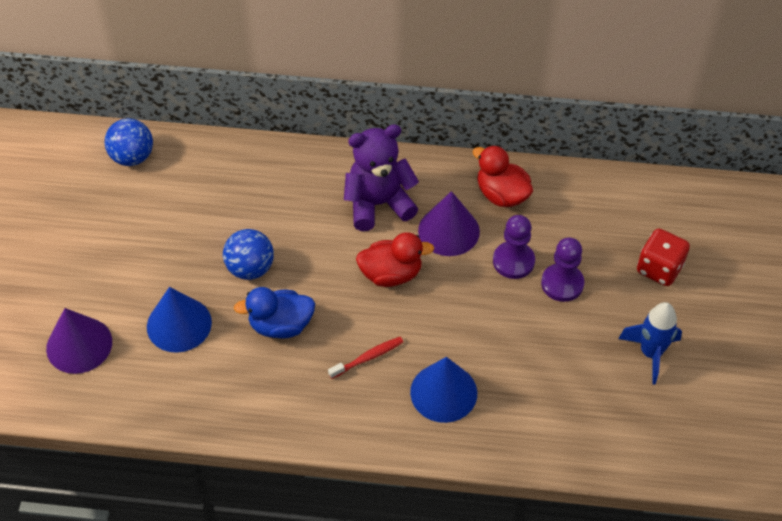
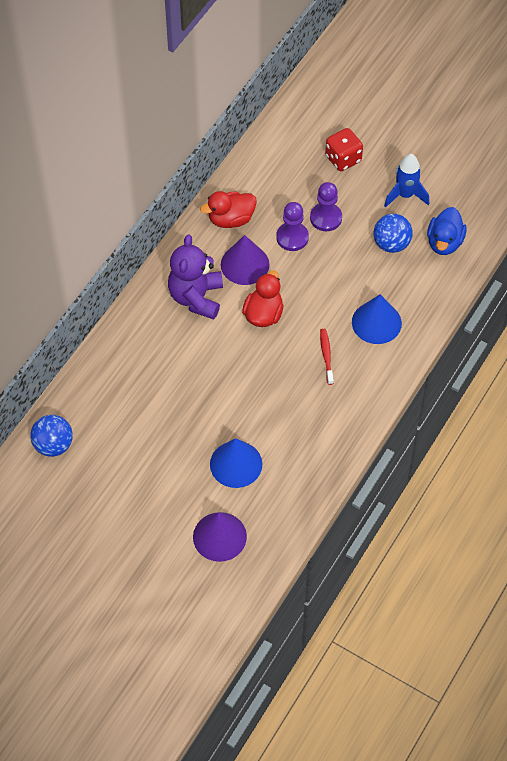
camera: 65 degrees left, 5 degrees up
(250, 268) = (210, 400): blue ball -> blue ball (391, 244)
(281, 325) = (271, 399): blue duck -> blue duck (444, 242)

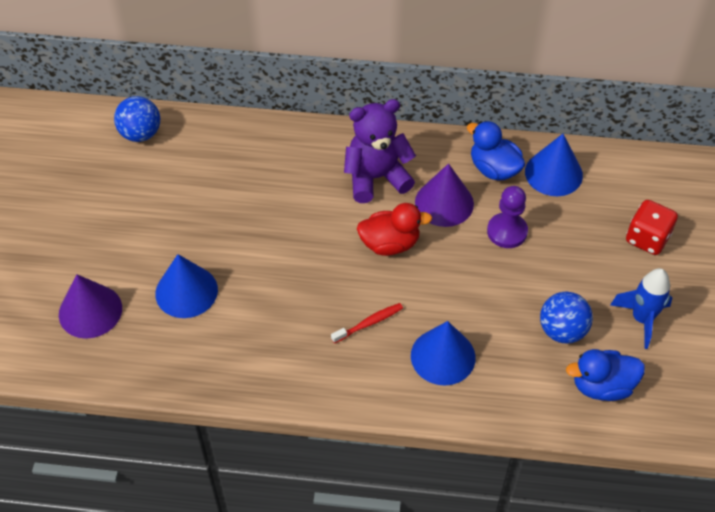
camera: 65 degrees right, 5 degrees down
(231, 219) = (494, 169): red duck -> blue duck
(256, 185) = (553, 173): none -> blue cone
(326, 218) = (554, 253): purple pawn -> none

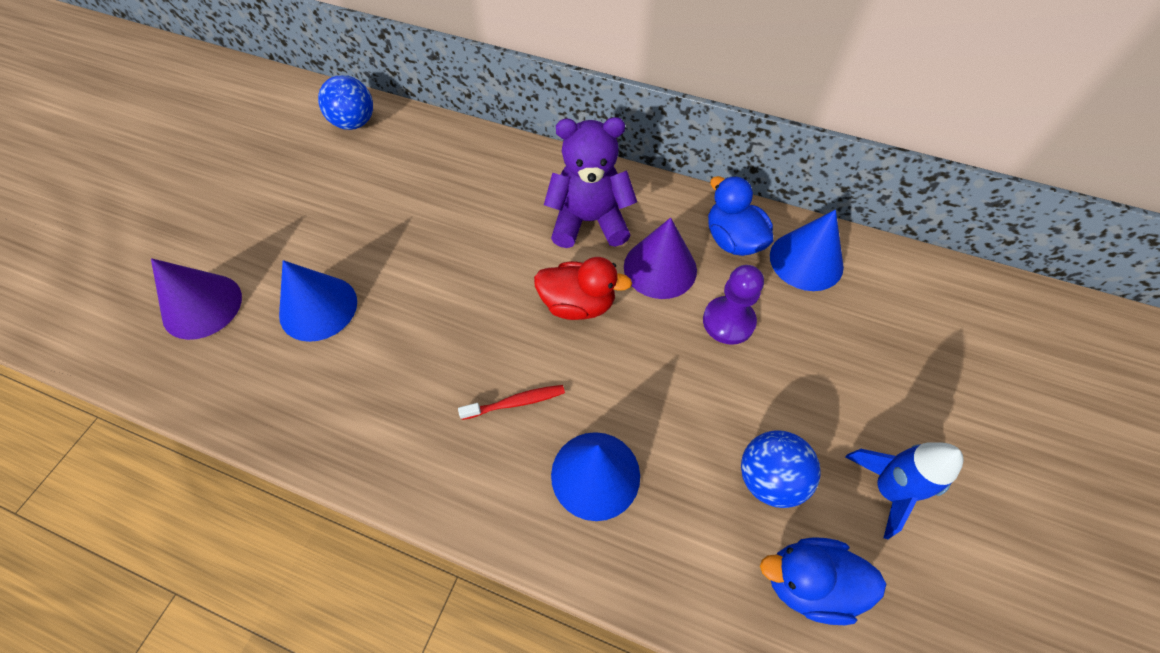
camera: 15 degrees right, 5 degrees up
(647, 238) = (914, 373): red dice -> none

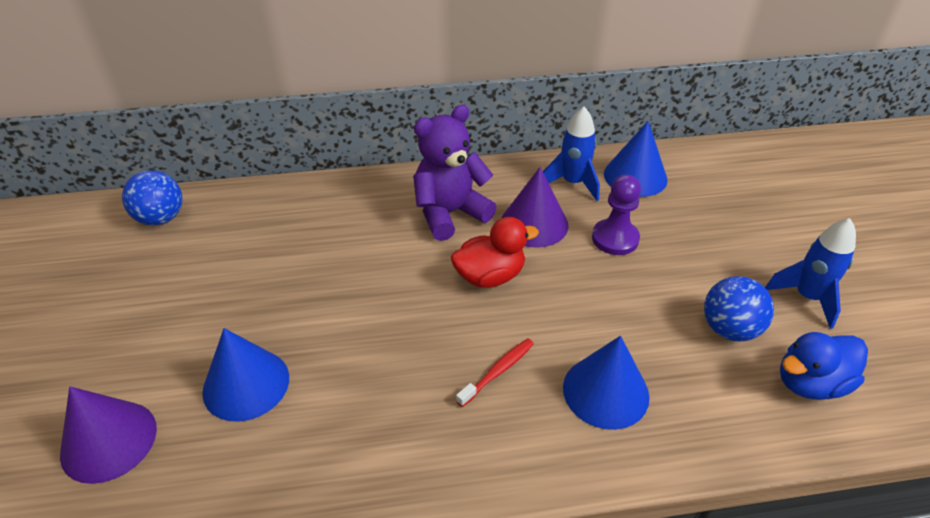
camera: 30 degrees left, 15 degrees down
(732, 240) = (572, 183): blue duck -> blue rocket

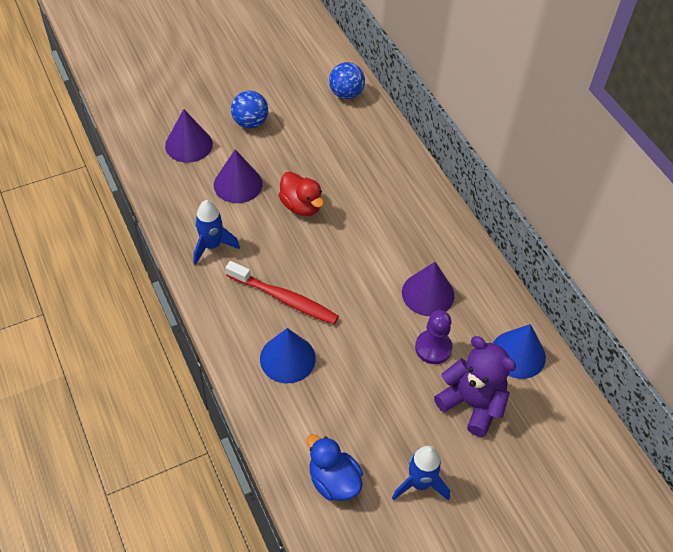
camera: 70 degrees right, 10 degrees up
(246, 384) = (238, 184): blue cone -> purple cone
(450, 213) = (416, 240): purple teddy bear -> purple teddy bear (472, 403)
(490, 276) = (363, 278): red duck -> red duck (301, 206)
(498, 371) = (284, 299): red toothbrush -> red toothbrush, size x1.84
(572, 183) = (487, 311): blue rocket -> blue rocket (212, 246)
(729, 329) = (366, 429): blue ball -> blue ball (250, 122)

